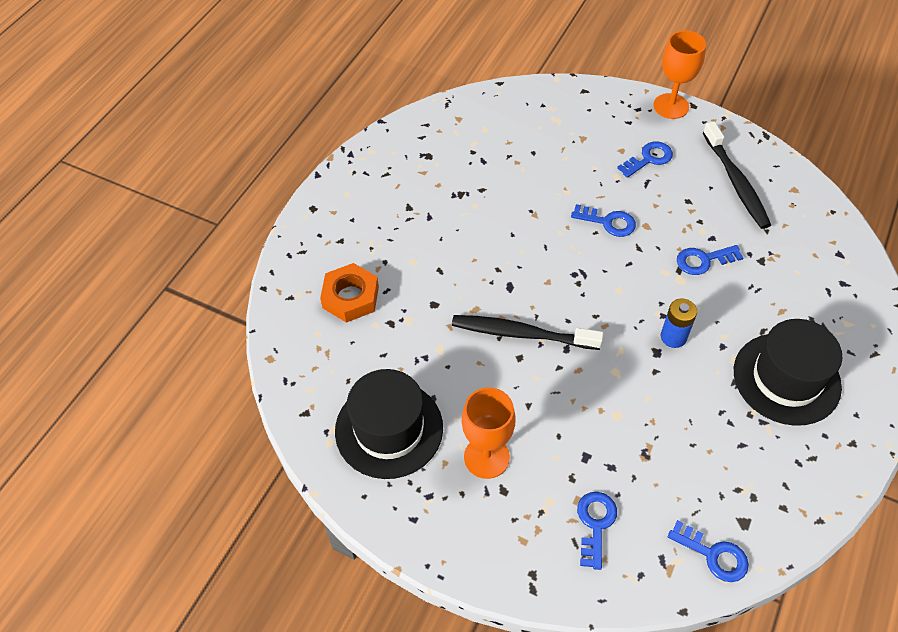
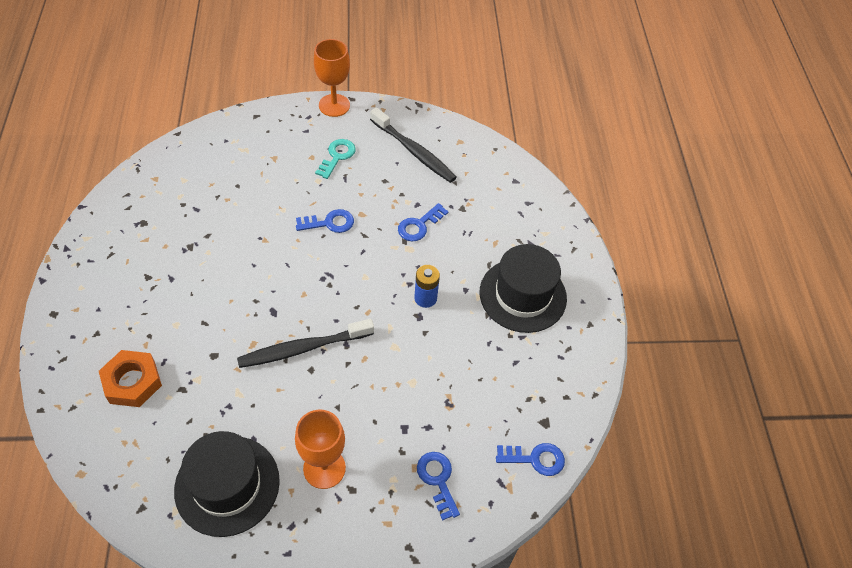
camera: 35 degrees left, 0 degrees up
(649, 159) = (337, 156): blue key -> turquoise key

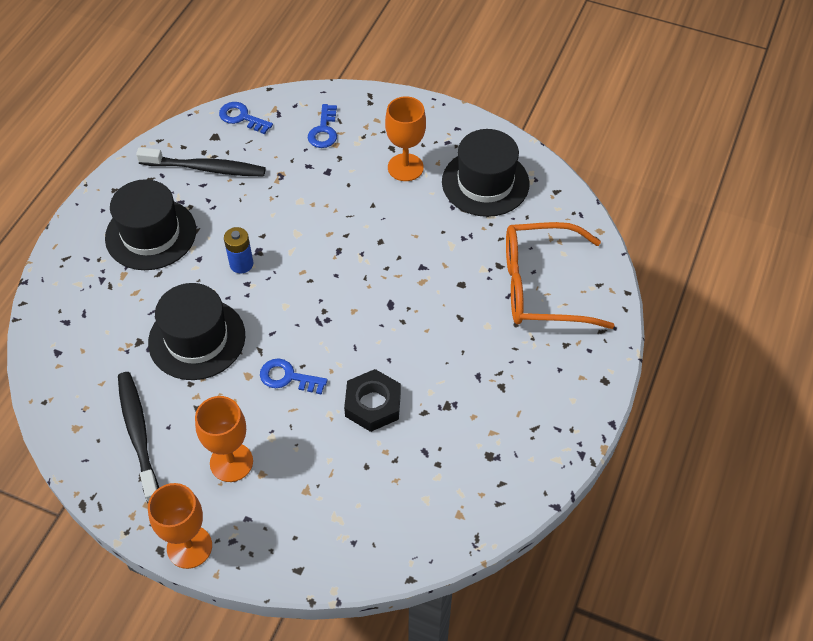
camera: 150 degrees left, 0 degrees up
(132, 382) = (541, 287): orange nut -> orange glasses
(251, 227) = (373, 404): none -> black nut
(303, 348) = (378, 260): black toothbrush -> black toothbrush (205, 168)
(337, 156) = (231, 462): turquoise key -> orange goblet
(419, 225) = (197, 339): blue key -> black hat

